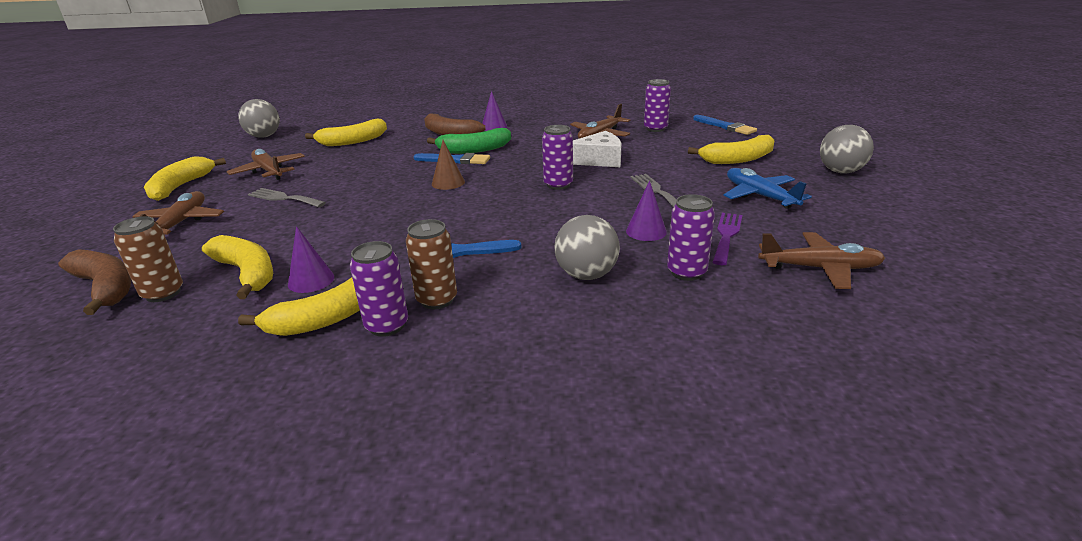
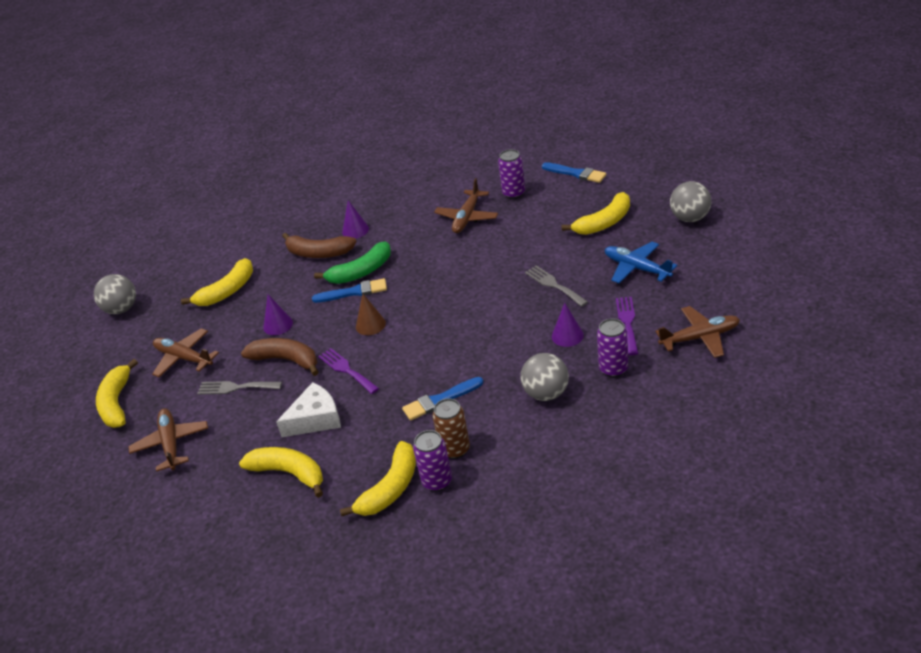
camera: 15 degrees left, 10 degrees up
(105, 288) = (188, 523): brown banana -> brown banana (286, 360)
(163, 293) = (242, 512): brown can -> none
(311, 280) = (347, 463): purple cone -> purple cone (278, 325)
(393, 208) = (346, 370): none -> purple fork
(558, 185) = (469, 300): purple can -> none
(598, 160) = (485, 256): white cheese -> white cheese (315, 419)

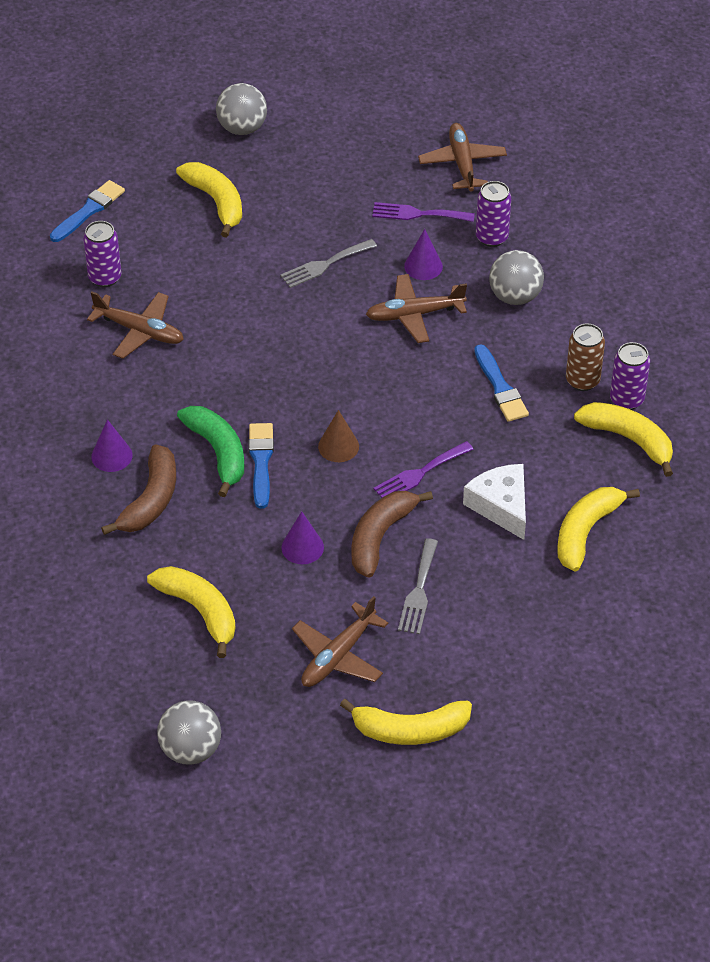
camera: 90 degrees left, 10 degrees up
(171, 444) = (507, 657): brown plane -> brown plane (414, 314)
(637, 268) = (322, 189): blue plane -> none

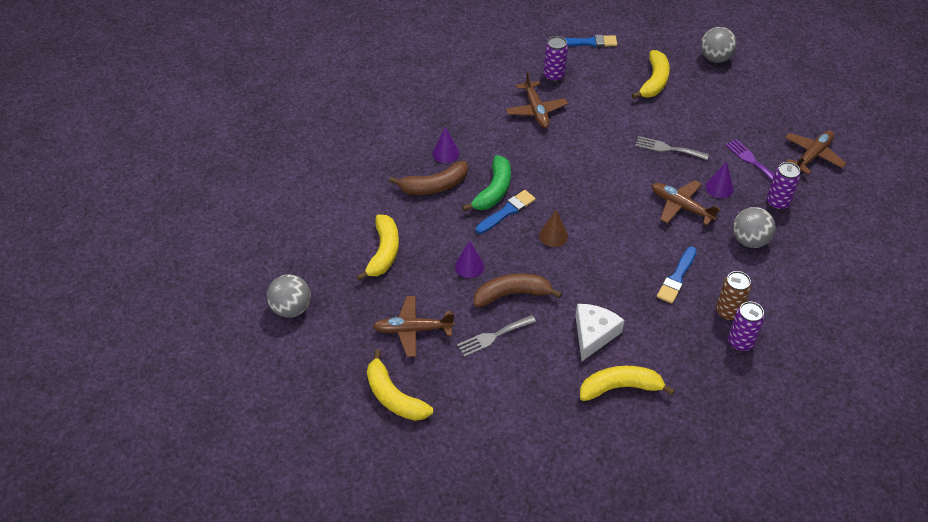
camera: 50 degrees right, 0 degrees up
(419, 473) = (574, 282): purple fork -> none
(629, 440) = (712, 363): yellow banana -> none

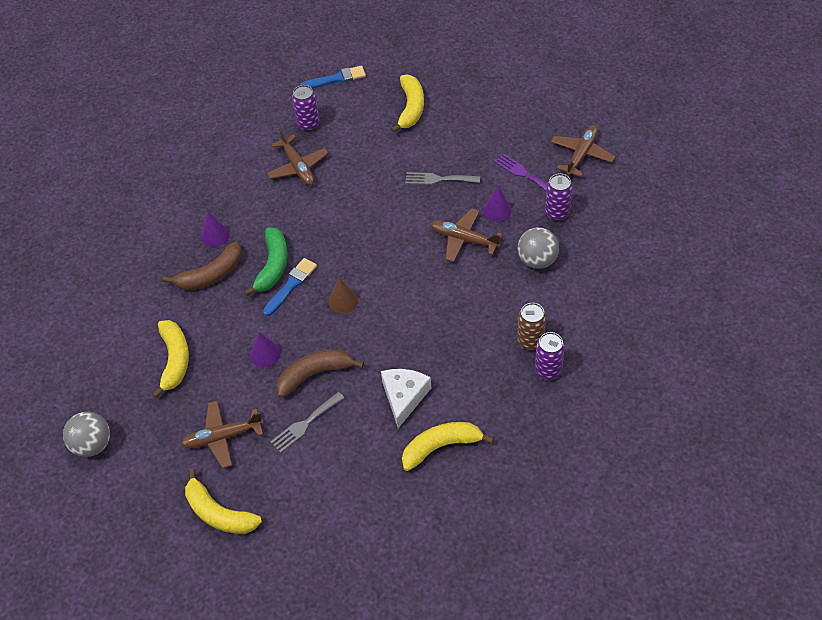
camera: 10 degrees left, 5 degrees up
(677, 277) = (474, 317): blue brush -> none
(715, 58) = (467, 69): grey ball -> none

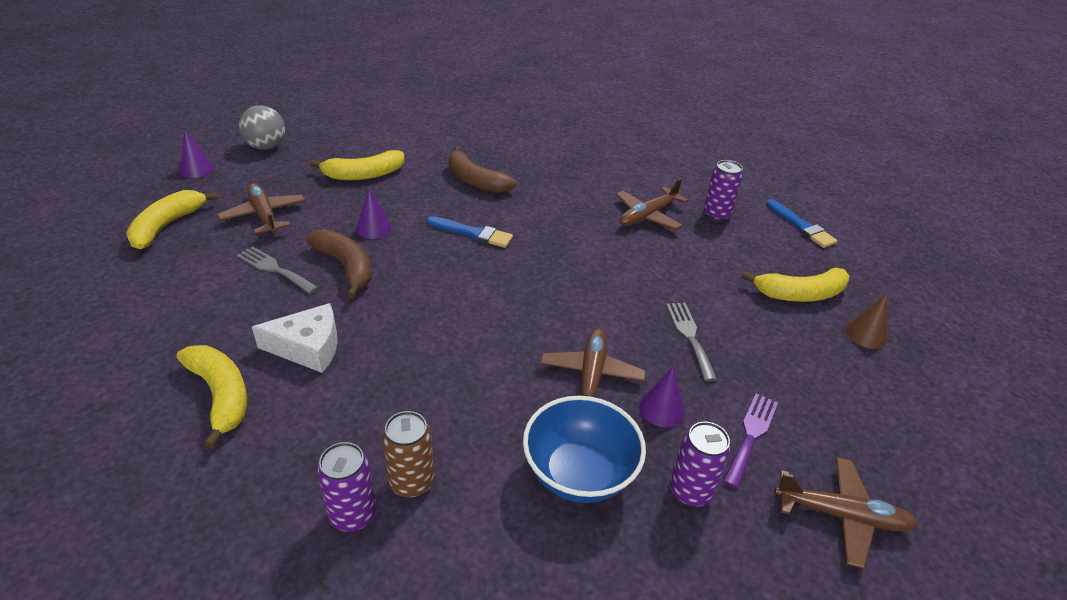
camera: 70 degrees right, 15 degrees down
(215, 235) = (528, 176): purple cone -> purple cone (197, 169)
(273, 266) = (497, 217): green banana -> none
(343, 301) = (457, 275): brown cone -> brown cone (866, 334)
(537, 260) = (579, 473): grey ball -> blue bowl

